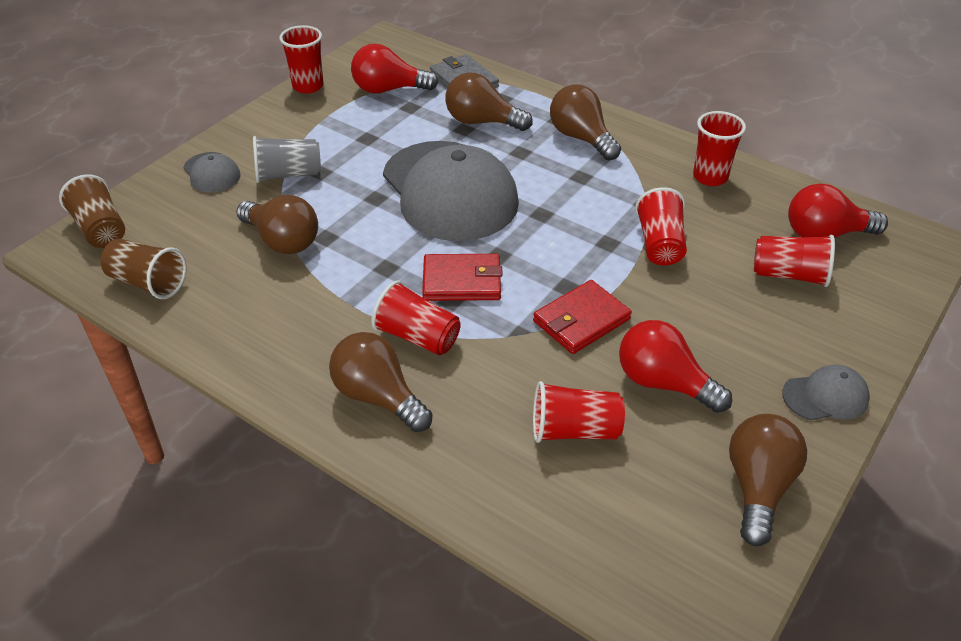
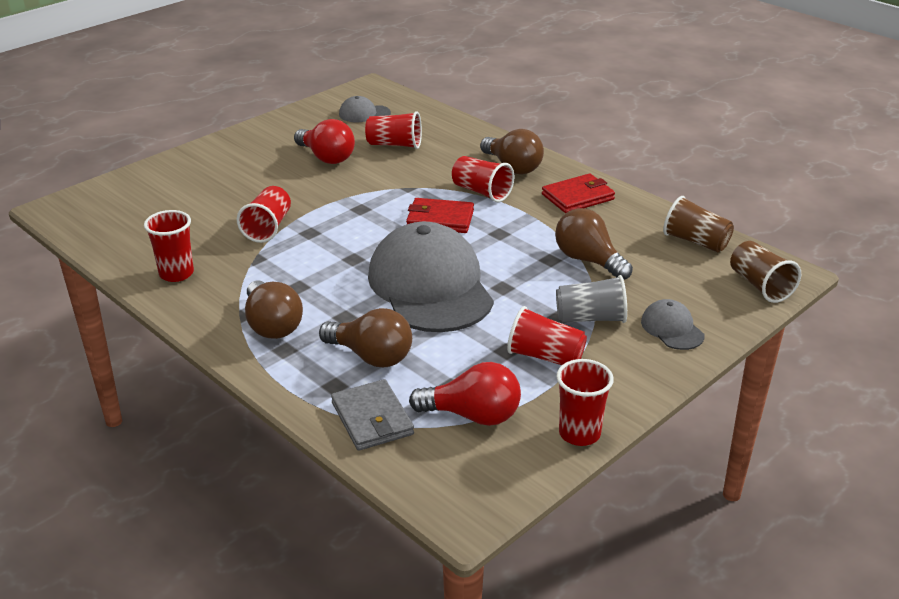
camera: 170 degrees left, 10 degrees down
(581, 320) = (361, 190): red wallet -> red wallet (578, 197)
(758, 487) = (306, 119): brown light bulb -> none
(789, 275) = (186, 200): red cup -> red cup (545, 356)
(825, 234) = (128, 221): red light bulb -> none
(825, 396) = (232, 144): grey cap -> grey cap (364, 114)

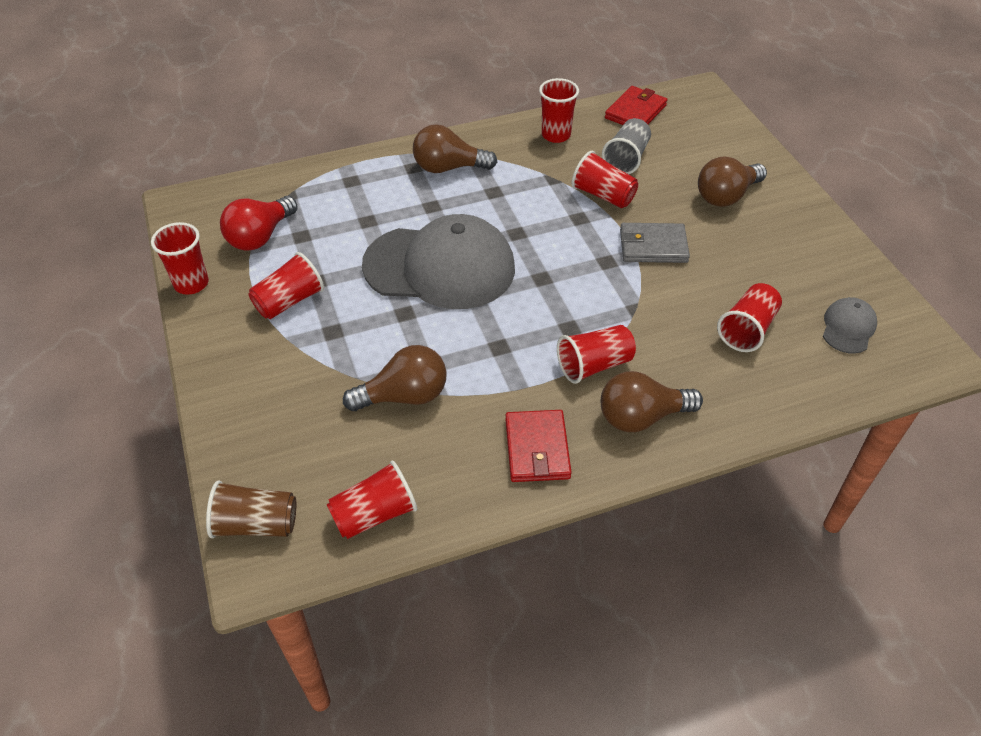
camera: 115 degrees right, 15 degrees up
(326, 157) = (735, 266): red light bulb -> none
(371, 356) = (370, 206): brown light bulb -> brown light bulb (726, 196)
(372, 419) = (301, 188): grey wallet -> grey wallet (653, 246)
(440, 219) = (553, 312): red wallet -> red wallet (635, 112)
(590, 318) = (314, 354): grey cup -> grey cup (626, 159)
(672, 328) = (253, 405): grey cap -> none
(695, 241) = (374, 514): brown cup -> red cup

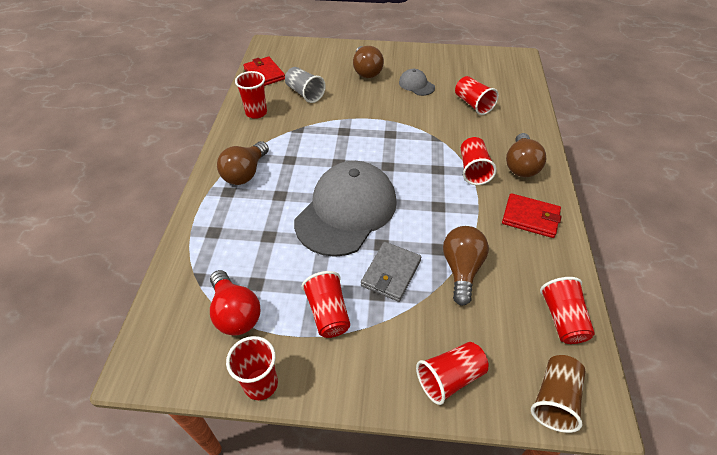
camera: 65 degrees left, 0 degrees up
(603, 195) = (330, 114): red cup -> red cup (450, 378)
(653, 246) = (389, 112): grey wallet -> grey wallet (391, 273)
(848, 327) = (487, 73): grey cap -> grey cap (416, 85)

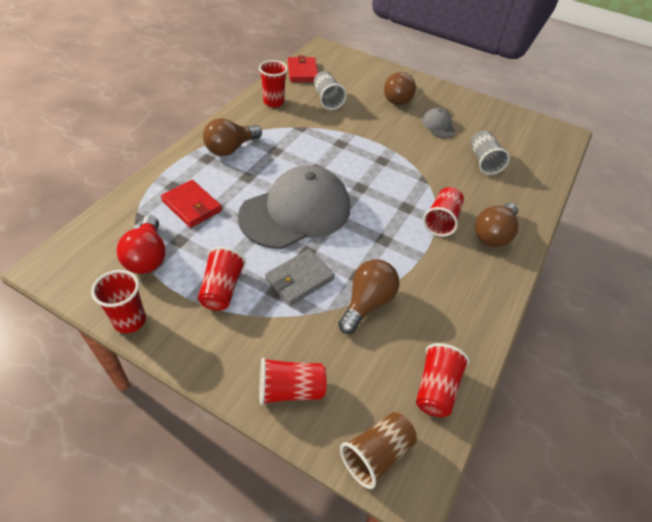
camera: 20 degrees right, 0 degrees up
(473, 104) = (483, 161): red cup -> grey cup
(530, 217) = (469, 285): red wallet -> red wallet (192, 206)

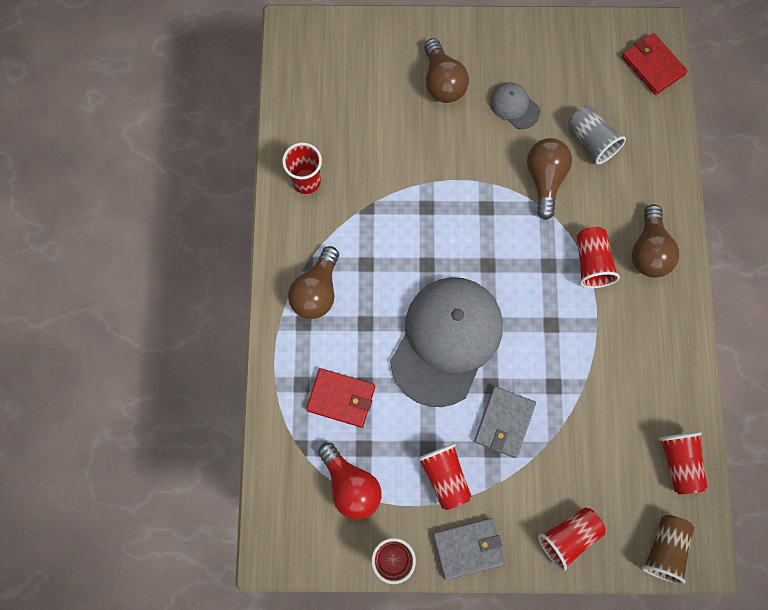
camera: 25 degrees left, 25 degrees up
(196, 348) = (468, 548): none -> grey wallet
(302, 72) = (300, 99): red wallet -> red wallet (652, 65)
(327, 99) = (364, 137): grey cup -> none
(367, 303) = (578, 411): brown light bulb -> brown light bulb (545, 179)

